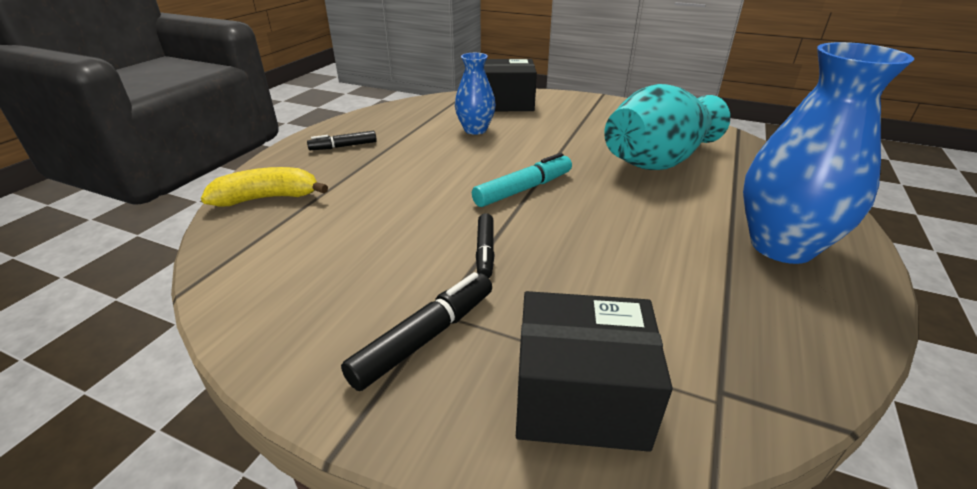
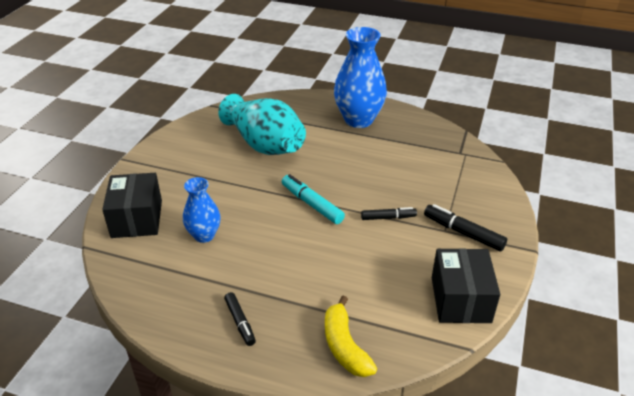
camera: 95 degrees left, 5 degrees up
(580, 397) = (478, 186): black box -> black box (460, 299)

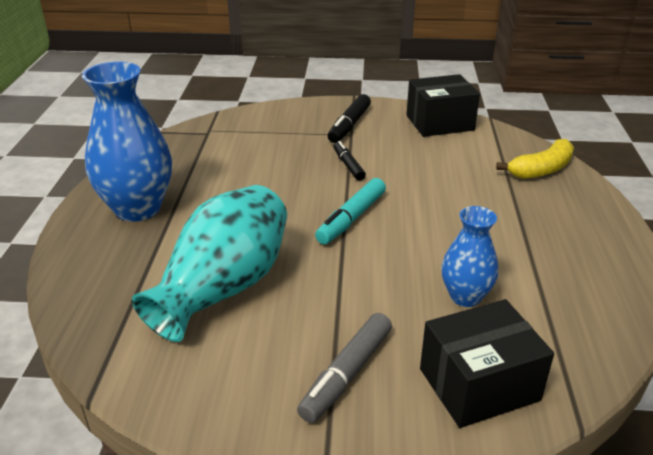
camera: 105 degrees left, 5 degrees down
(175, 175) = (347, 374): none -> grey marker
(240, 322) = (572, 233): black marker -> none

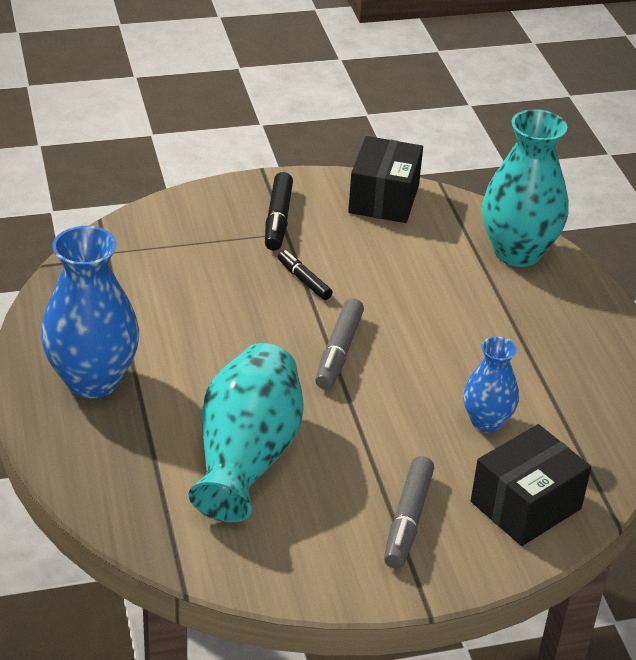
camera: 20 degrees left, 5 degrees up
(351, 218) = (339, 351): turquoise marker -> grey marker
(439, 123) = (383, 199): black box -> black box turned 45 degrees counterclockwise
(541, 169) = (517, 252): yellow banana -> turquoise vase

